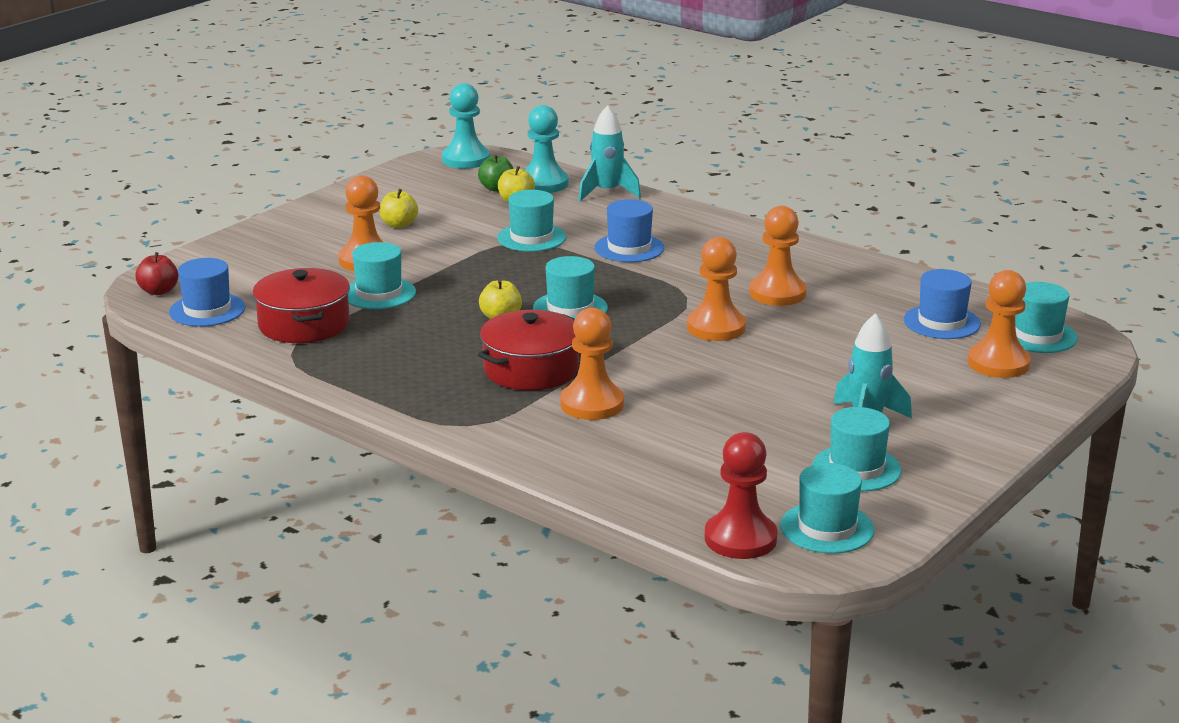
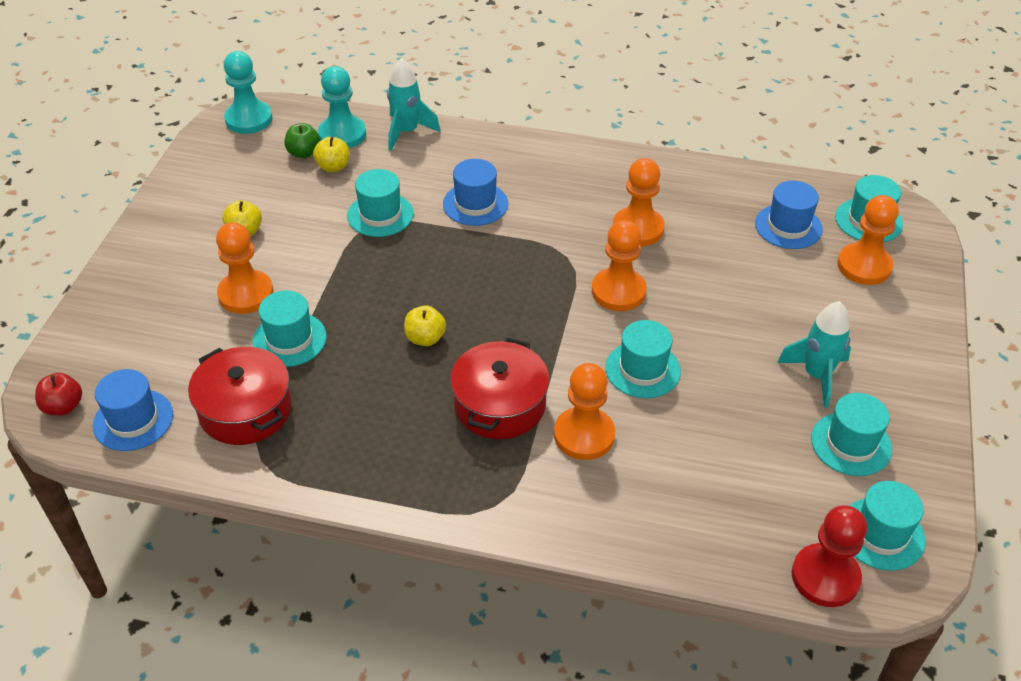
camera: 25 degrees left, 20 degrees up
(570, 308) = (478, 305): turquoise hat -> turquoise hat (642, 369)

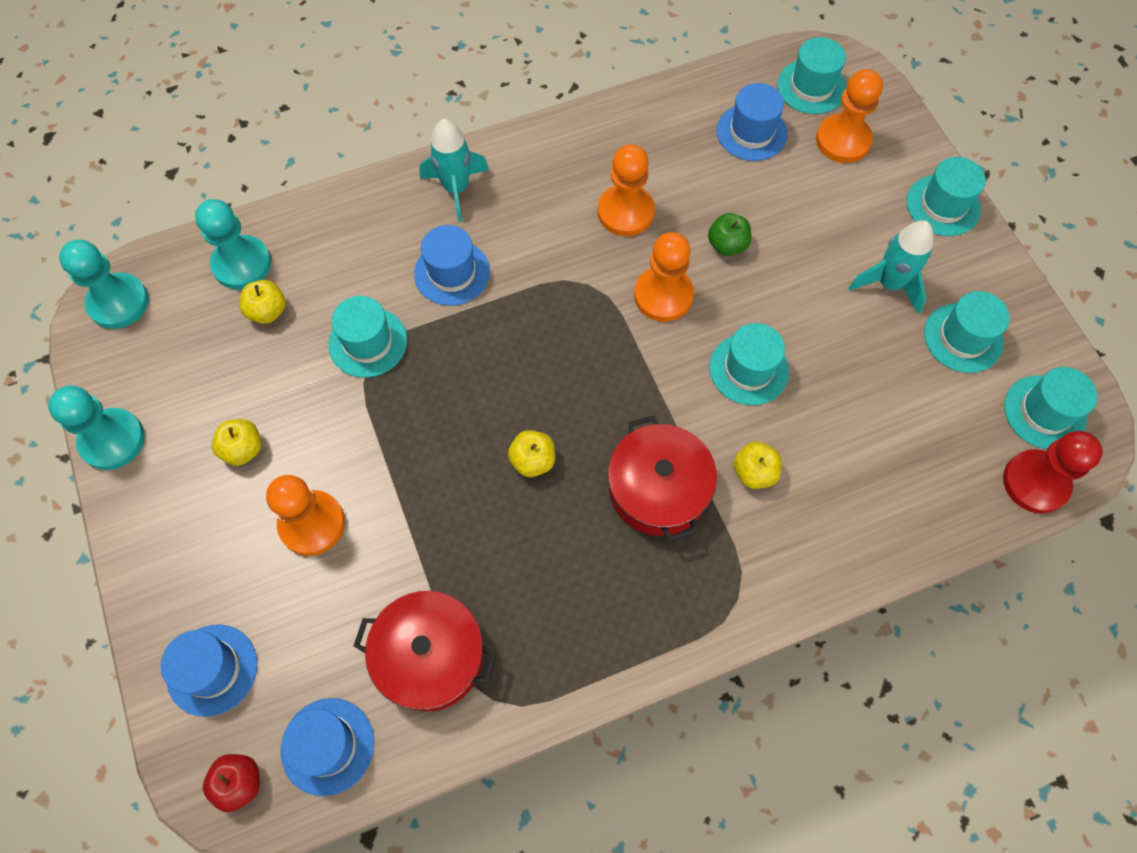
camera: 35 degrees left, 20 degrees up
(109, 337) = (212, 669): none -> blue hat
(174, 187) = (112, 440): none -> turquoise pawn
(289, 339) = (403, 548): turquoise hat -> turquoise hat (943, 205)
(304, 153) = (220, 312): green apple -> green apple (727, 245)
(407, 132) = (308, 222): turquoise rocket -> turquoise rocket (456, 189)
(584, 435) = (754, 472): orange pawn -> yellow apple

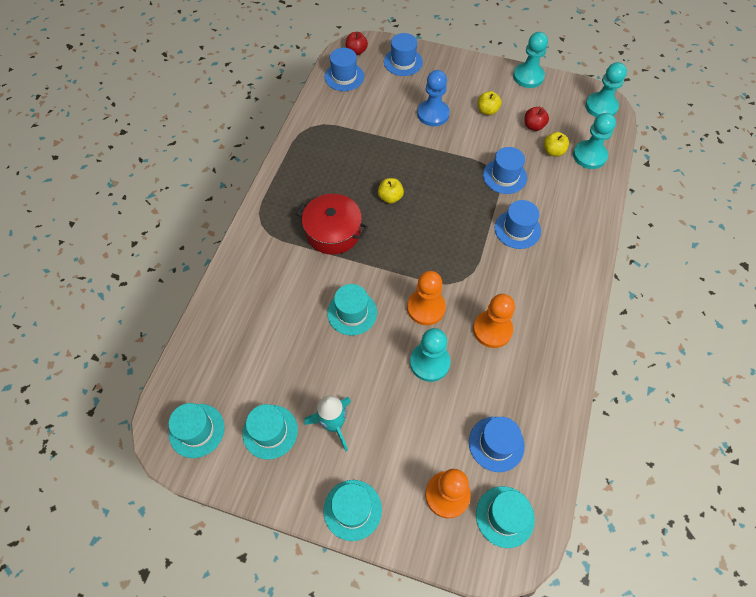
camera: 130 degrees right, 5 degrees down
(231, 365) = (533, 126): none -> red apple
(312, 524) = (433, 114): orange pawn -> blue pawn
(368, 342) = (504, 176): turquoise hat -> blue hat
(430, 656) = (345, 119): red pot -> none
(456, 189) = (571, 263): turquoise rocket -> none
(727, 245) = (429, 362): green apple -> turquoise pawn
(754, 472) = (303, 273): yellow apple -> none
(1035, 482) = (175, 388): red pawn -> none

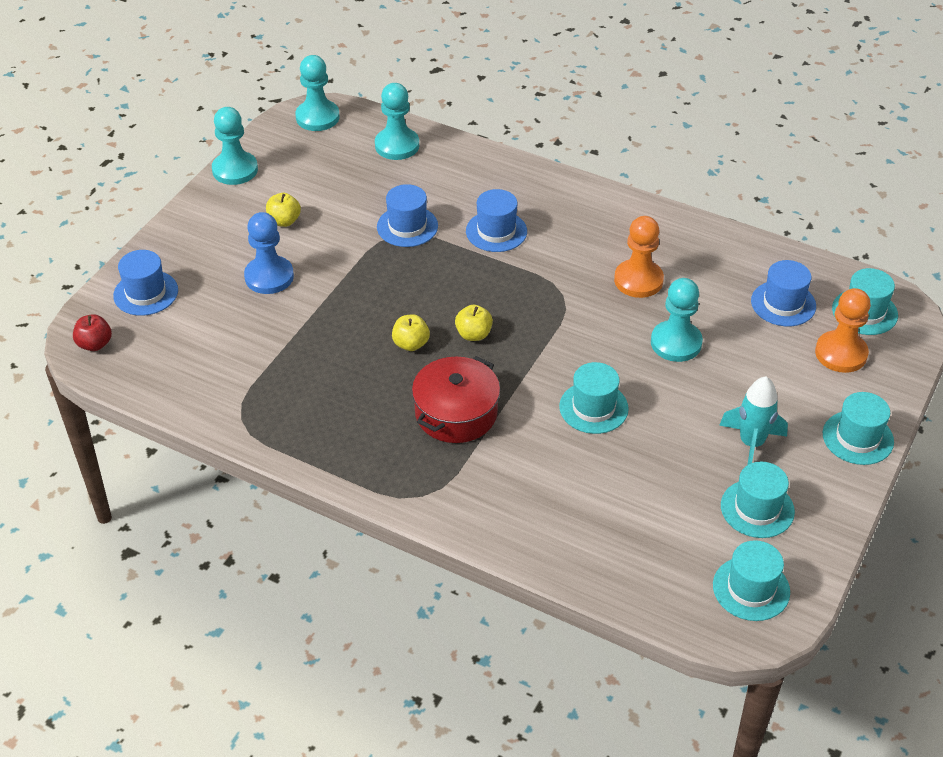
camera: 80 degrees left, 15 degrees down
(344, 77) = (147, 366): blue hat -> none
(426, 308) = (598, 334): orange pawn -> none
(533, 126) = (329, 183): red apple -> none
(553, 151) = (379, 175): yellow apple -> yellow apple (473, 334)

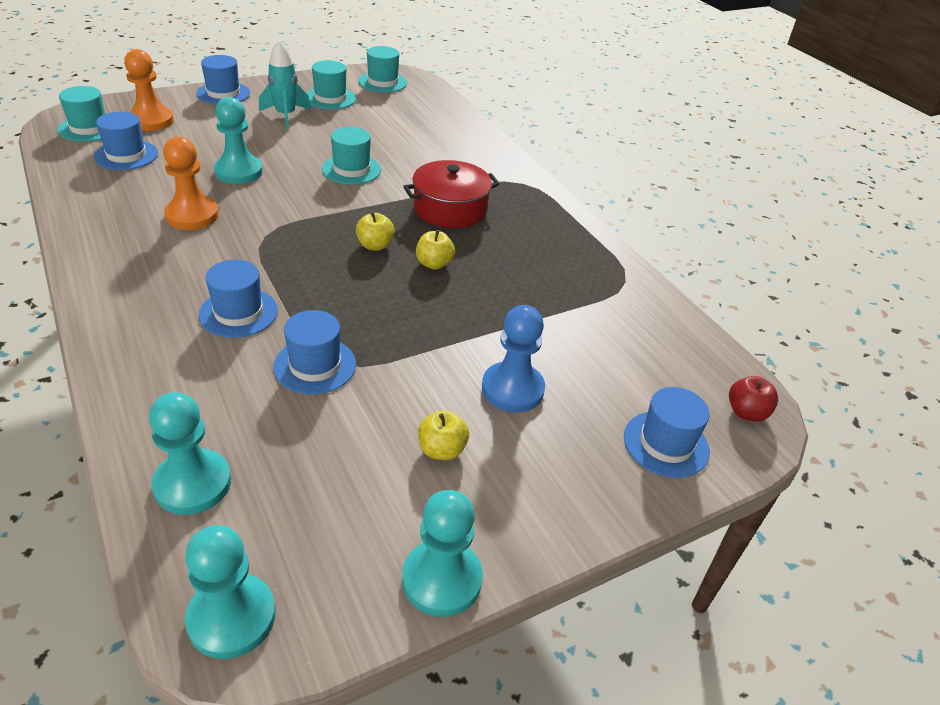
camera: 150 degrees left, 5 degrees down
(857, 438) = (223, 93): turquoise hat -> blue hat

